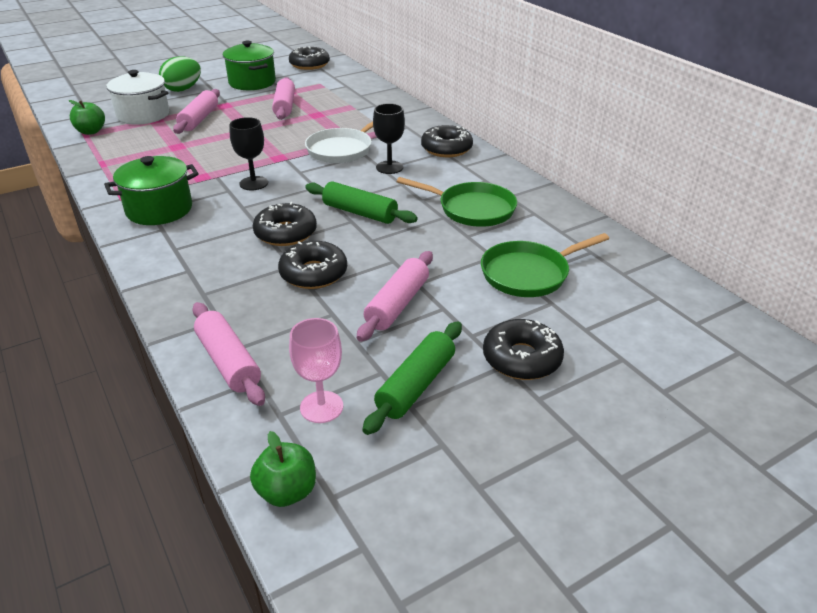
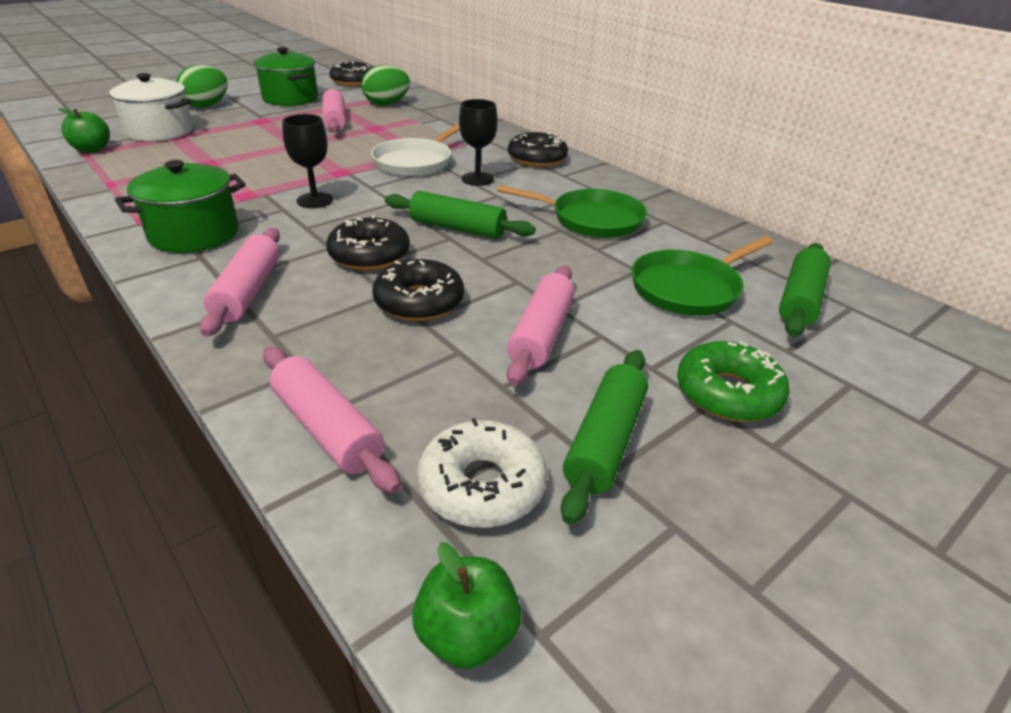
camera: 10 degrees left, 0 degrees up
(199, 119) = (232, 135): pink rolling pin -> pink rolling pin (248, 291)
(321, 407) = (482, 485): pink goblet -> white donut
(332, 89) = (387, 104): none -> green egg
(521, 358) = (728, 393): black donut -> green donut
(617, 289) = (800, 300): none -> green rolling pin

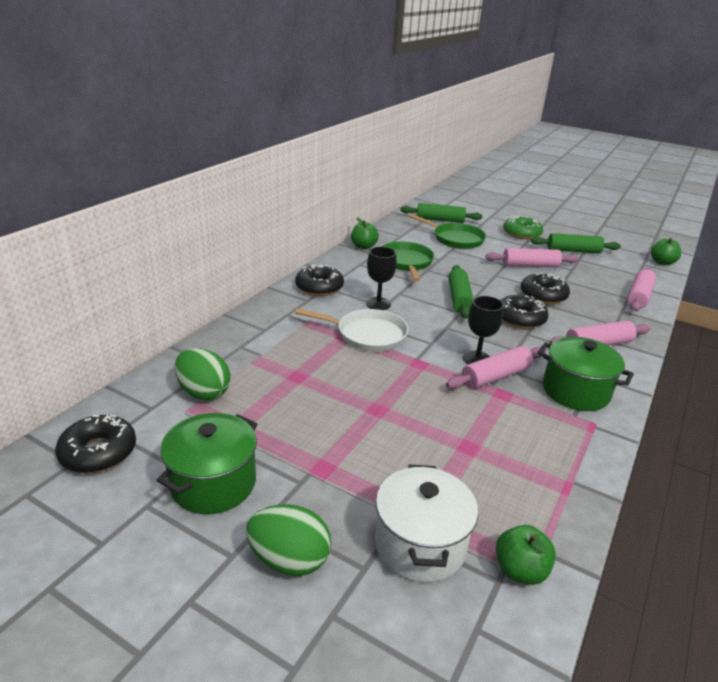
camera: 110 degrees left, 5 degrees down
(335, 121) = (287, 411): pink rolling pin -> pink rolling pin (495, 376)
(482, 485) = (619, 267): white donut -> none
(657, 203) = (363, 246): none -> green apple

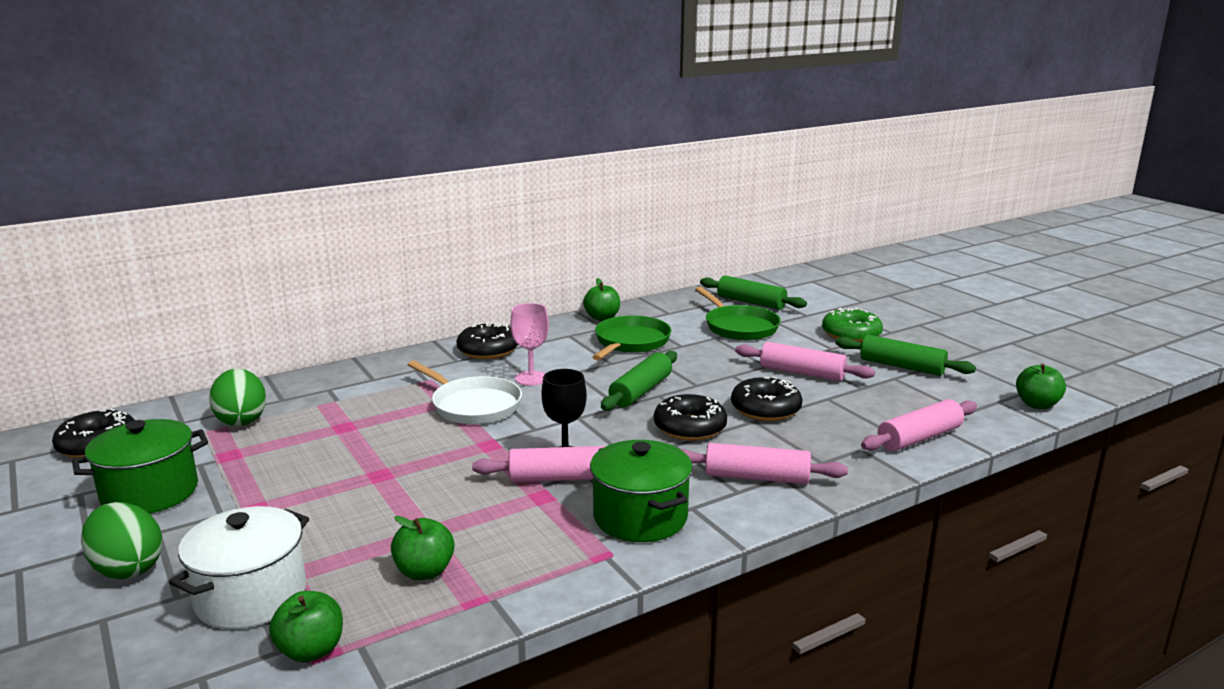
camera: 30 degrees right, 10 degrees down
(378, 304) = (531, 378): black goblet -> pink goblet
(508, 477) = (424, 572): none -> green apple

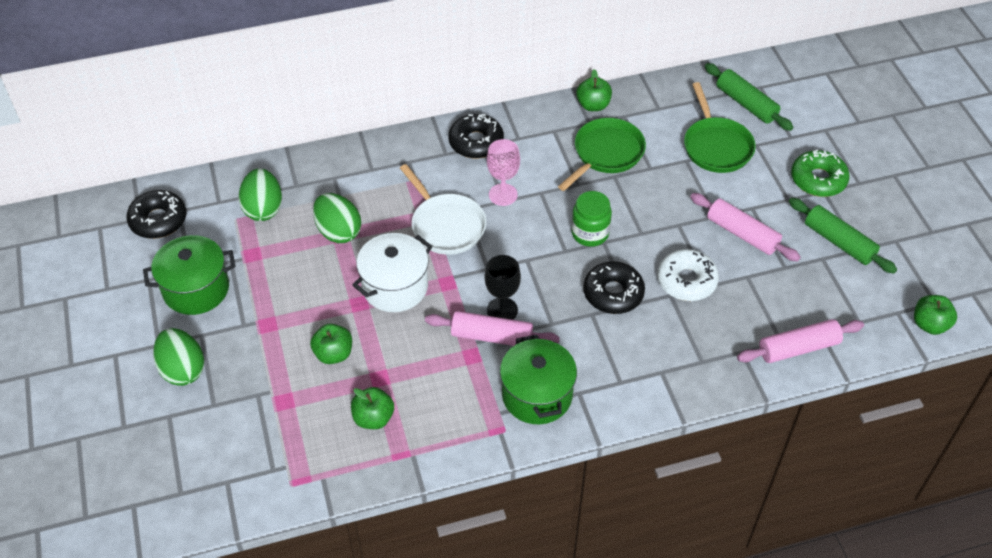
camera: 15 degrees right, 30 degrees up
(251, 596) = (259, 416): white pot -> white pot (395, 287)
(311, 650) = (292, 475): green apple -> green apple (333, 354)
(341, 425) = (338, 231): none -> green egg
(640, 391) = (590, 233): green rolling pin -> green jar
(757, 477) = (642, 369): pink rolling pin -> none
(765, 409) = (686, 281): black donut -> white donut

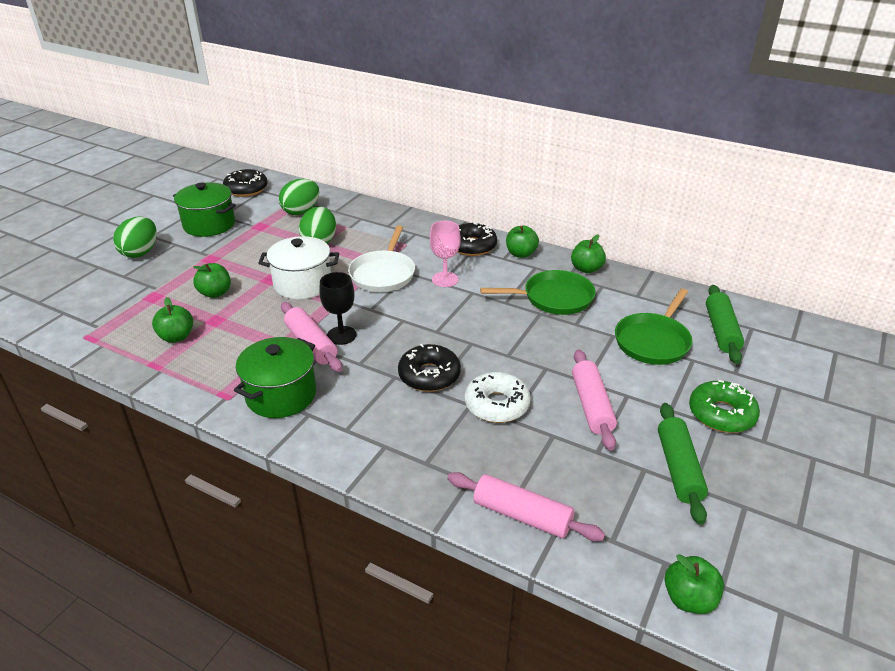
camera: 45 degrees right, 15 degrees down
(525, 123) = (521, 254): none -> green apple
(590, 233) = (469, 332): green jar -> none

